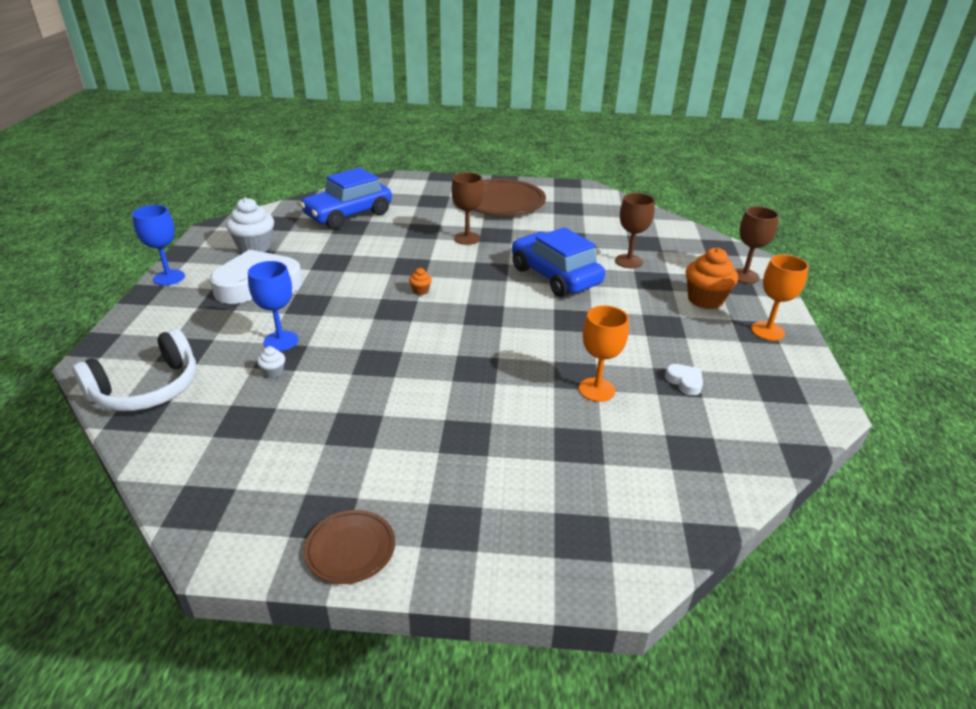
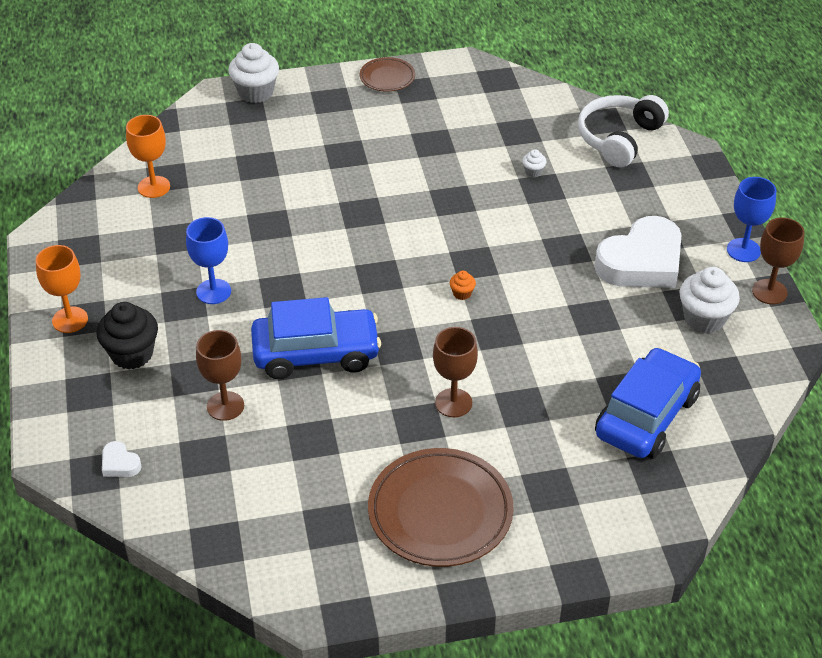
camera: 165 degrees right, 10 degrees up
(281, 341) = (554, 202): blue goblet -> blue goblet (213, 291)
(555, 276) = (316, 353): blue car -> blue car turned 45 degrees counterclockwise
(562, 568) = (256, 92): none -> white cupcake
(596, 390) = (248, 213): orange goblet -> orange goblet (154, 187)
(685, 382) = (167, 238): white heart -> white heart (120, 463)
(705, 300) = (132, 354): orange cupcake -> black cupcake
(744, 276) = (73, 411): brown goblet -> brown goblet (769, 292)

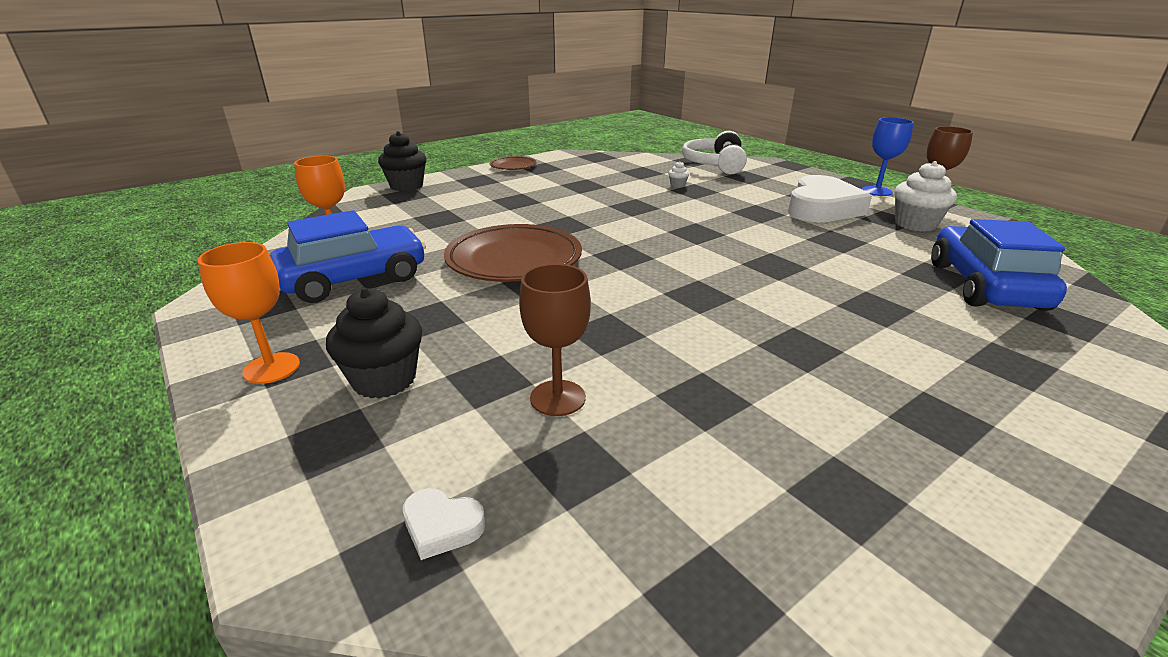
camera: 25 degrees left, 15 degrees down
(213, 291) = (457, 301): blue goblet -> none
(256, 92) = (406, 186): white cupcake -> black cupcake
(316, 353) = (622, 321): blue car -> blue car (355, 279)
(440, 512) = (949, 426): brown plate -> brown plate (514, 260)
(453, 403) = (811, 322): brown goblet -> none
(462, 293) = (712, 250): orange cupcake -> none

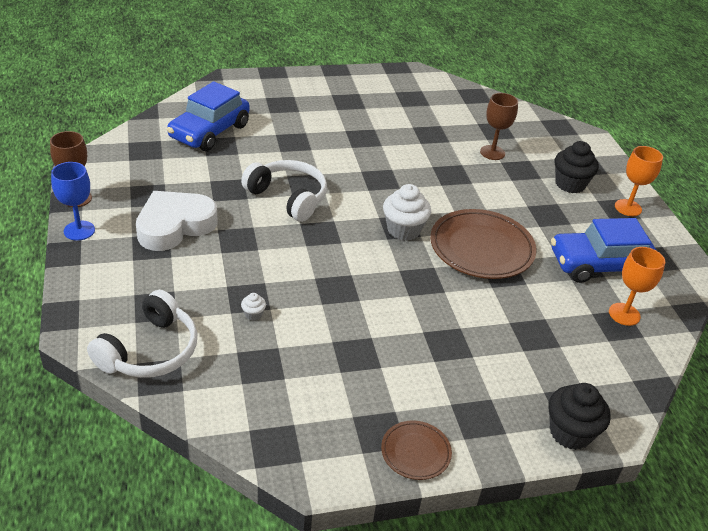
camera: 160 degrees left, 10 degrees up
(442, 527) = (546, 130): white heart -> none
(770, 249) = (288, 197): none -> white headphones
(915, 224) = (141, 183): white cupcake -> white cupcake (403, 230)

